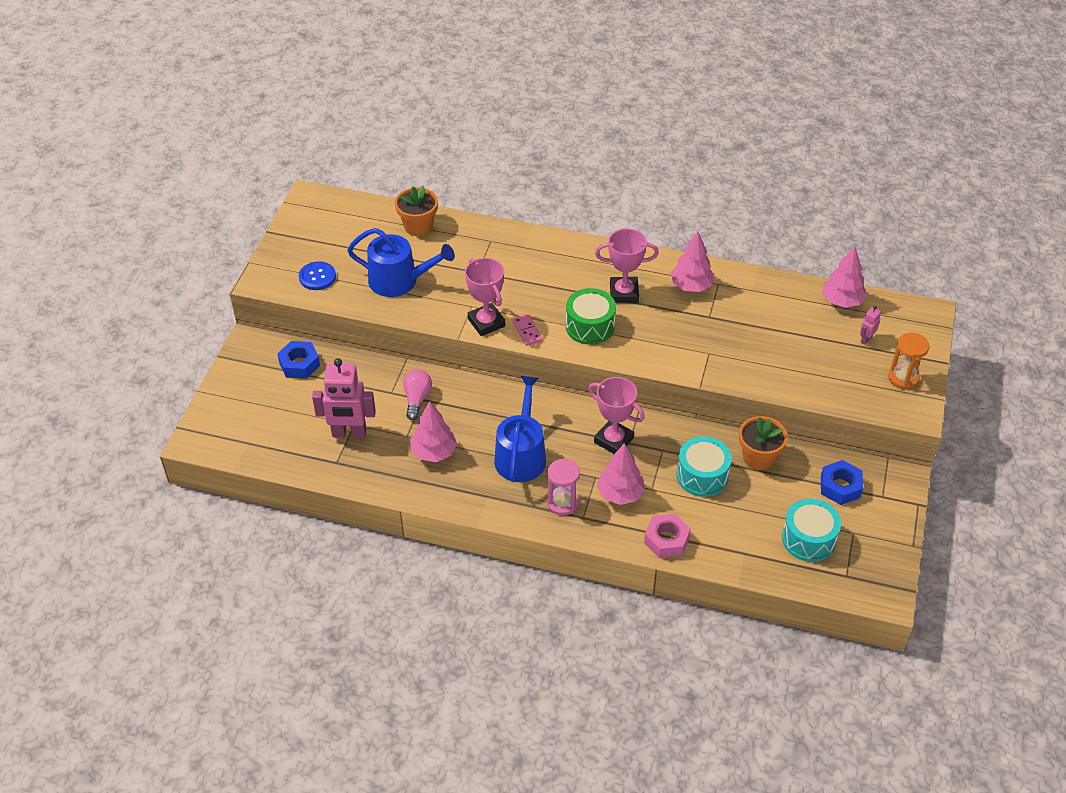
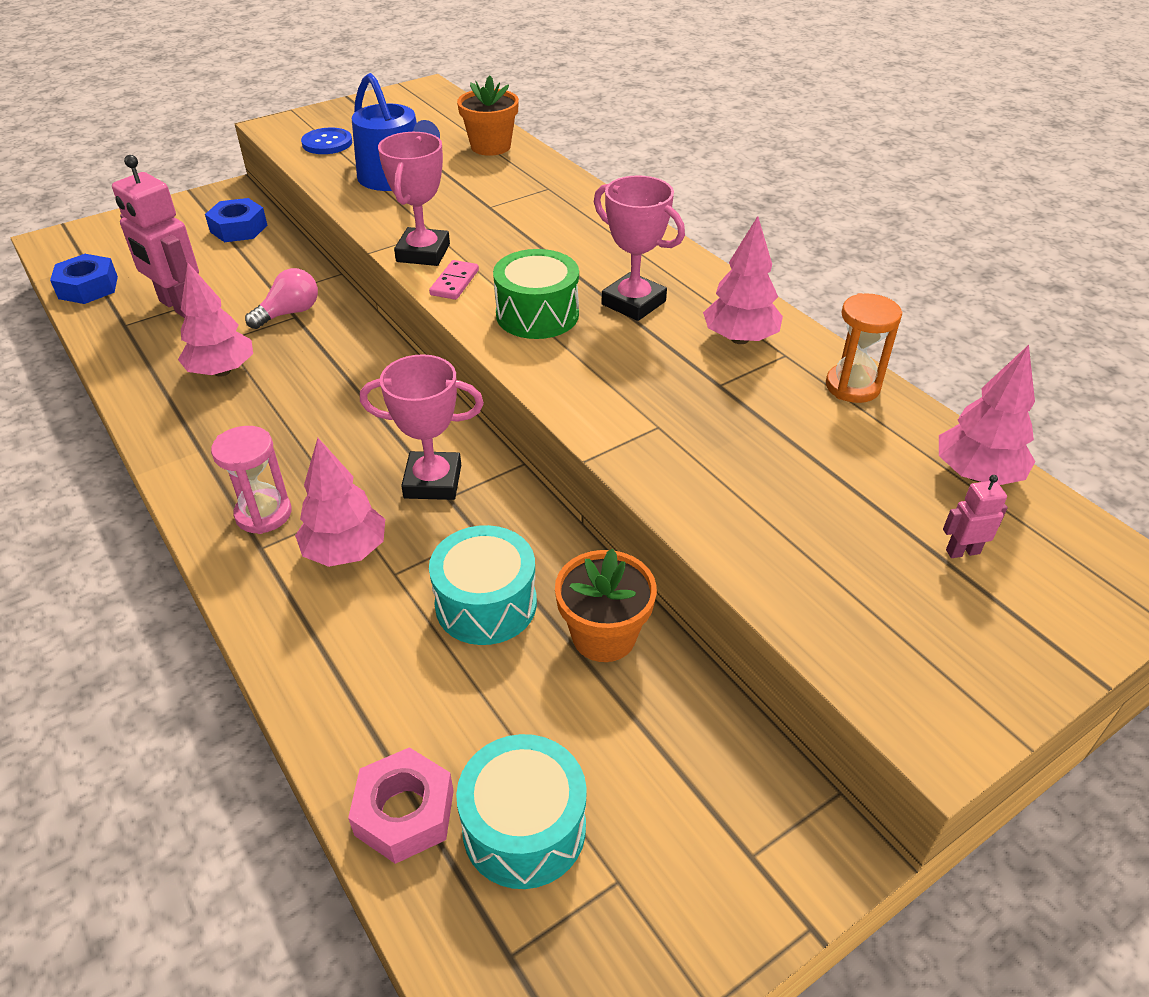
camera: 40 degrees right, 5 degrees down
(521, 455) = (303, 430): blue watering can -> none
(613, 440) = (433, 481): pink trophy -> pink trophy turned 75 degrees counterclockwise
(666, 540) = (314, 657): pink nut -> pink nut (404, 812)
(840, 487) = (687, 779): blue nut -> blue nut (88, 287)
(903, 378) = (974, 655): orange hourglass -> orange hourglass (852, 386)

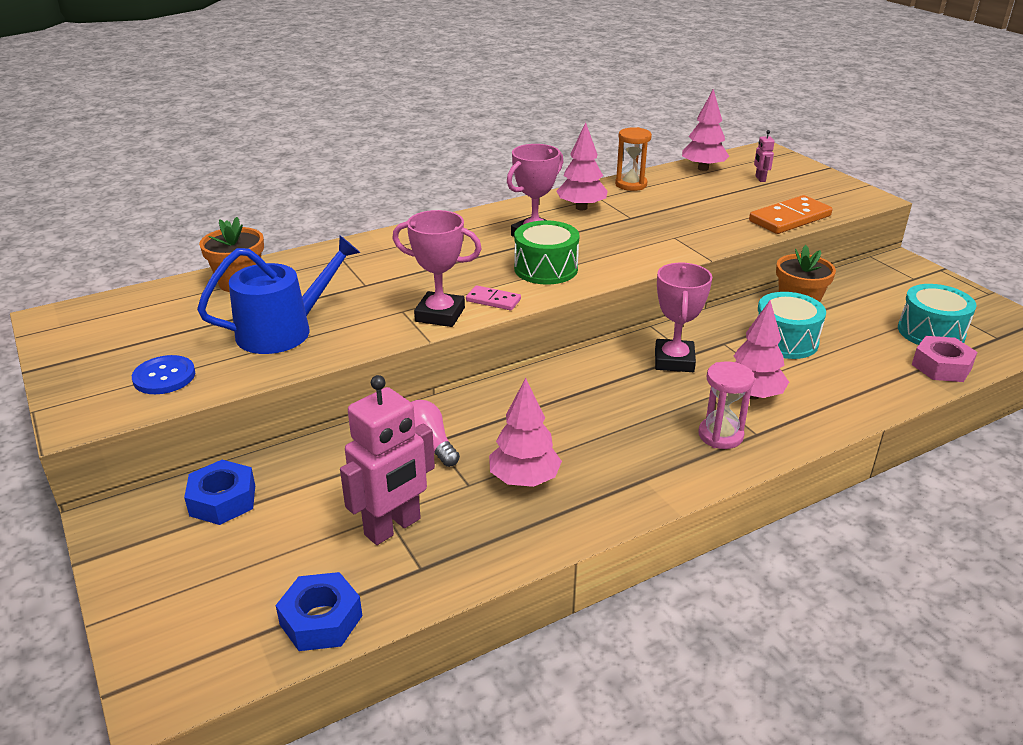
camera: 85 degrees left, 10 degrees down
(774, 573) = (789, 218): none -> orange domino

